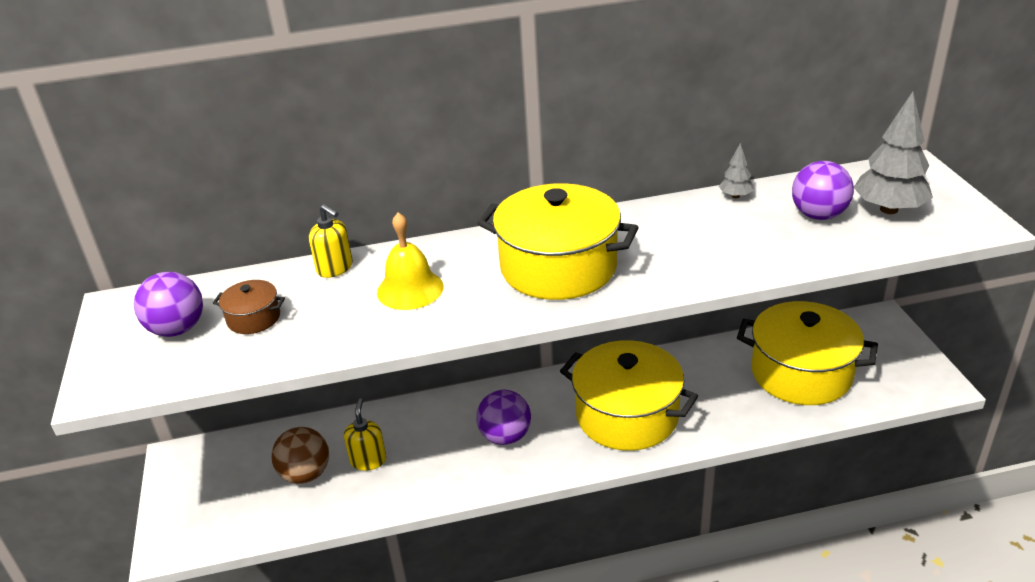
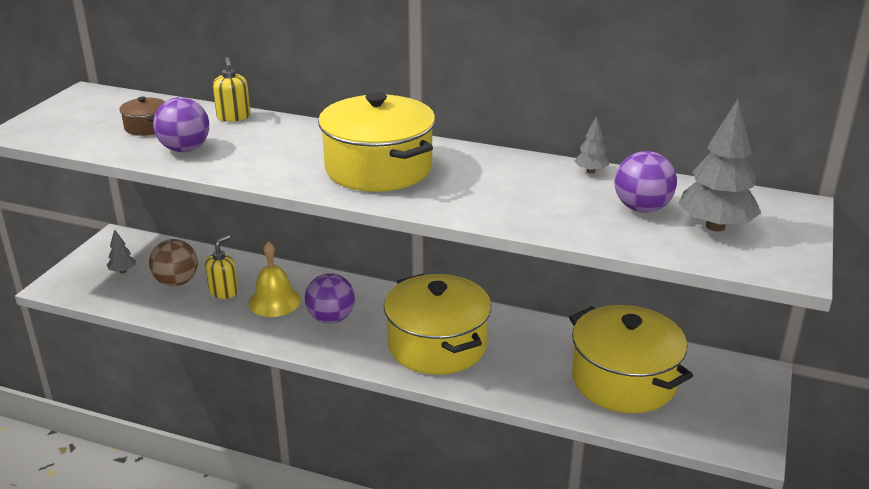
camera: 30 degrees right, 5 degrees down
(177, 329) = (98, 117): purple ball -> purple ball (185, 149)
(230, 491) = (123, 271): none -> grey tree
(410, 289) = (260, 145): yellow bell -> yellow bell (274, 301)

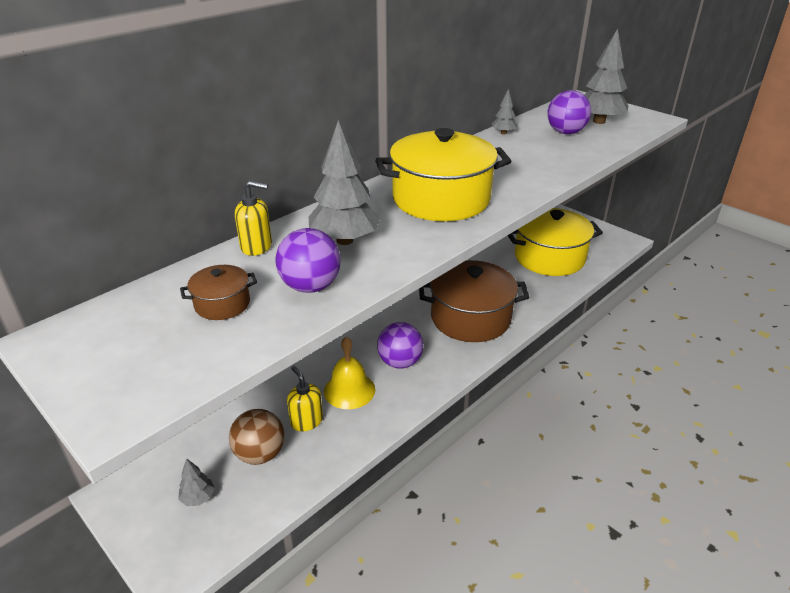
camera: 65 degrees left, 5 degrees up
(265, 145) = (345, 240): none -> grey tree
(437, 345) = (470, 318): yellow pot -> brown pot

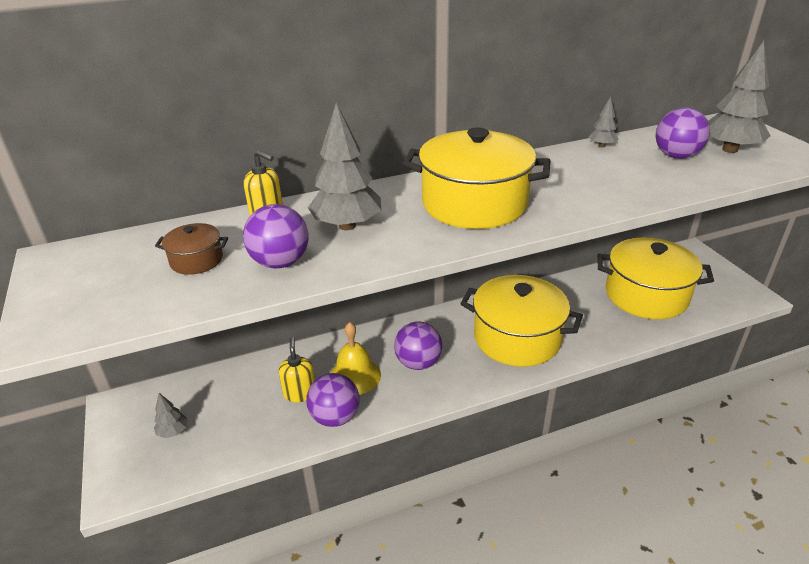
camera: 25 degrees right, 0 degrees up
(260, 454) = (243, 410): brown ball -> none
(355, 432) = (335, 417): none -> purple ball
(470, 318) = (517, 338): brown pot -> yellow pot

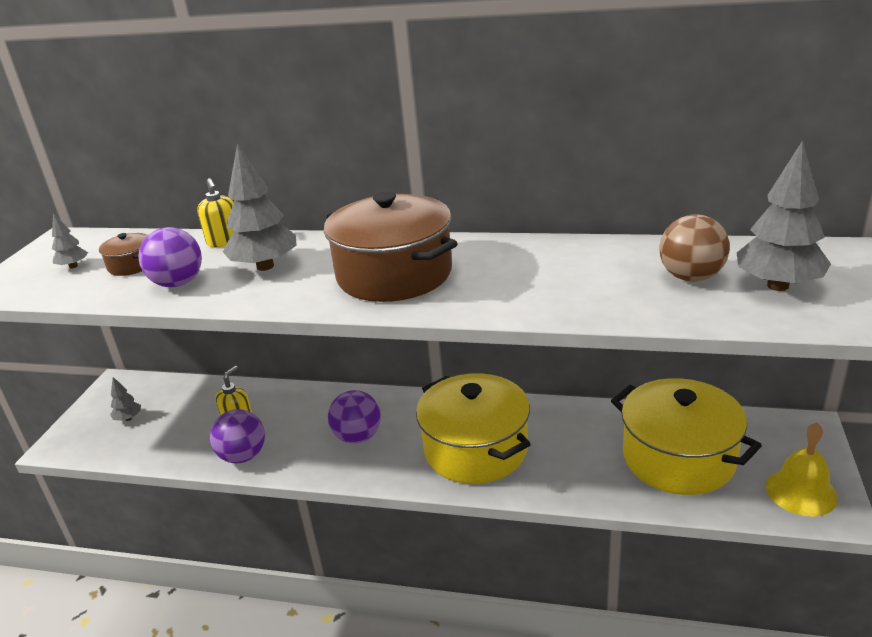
camera: 35 degrees right, 5 degrees down
(355, 376) = (294, 427): yellow bell -> yellow bell (801, 491)
(474, 203) = (394, 274): yellow pot -> brown pot
(601, 145) = (619, 246): grey tree -> grey tree (73, 266)
(676, 156) = (691, 277): purple ball -> brown ball

